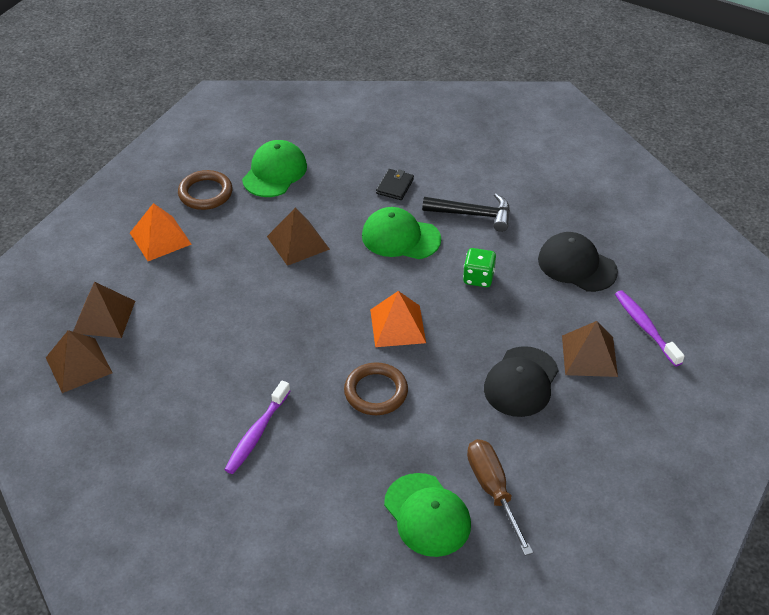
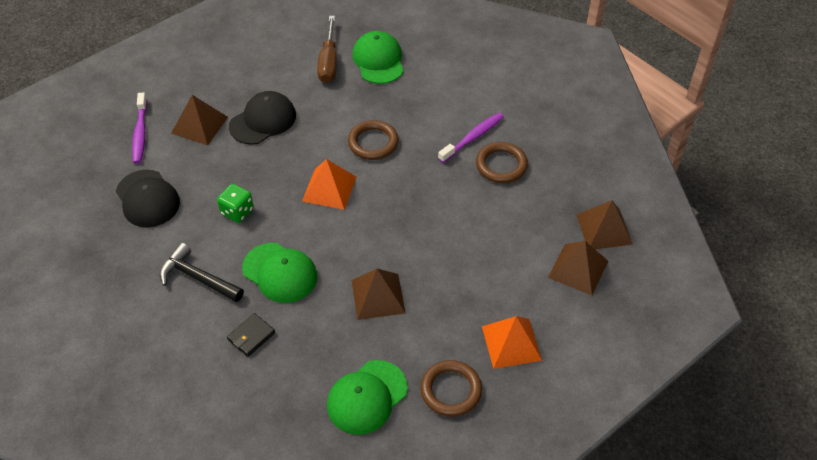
camera: 160 degrees left, 5 degrees up
(212, 407) = (501, 165): none -> brown ring

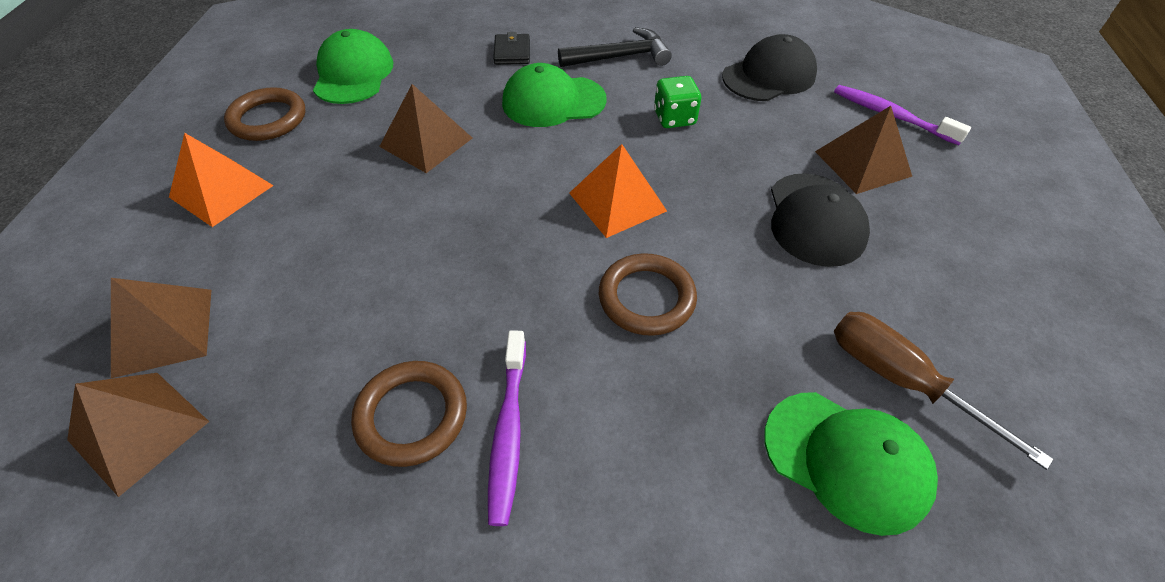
camera: 135 degrees right, 0 degrees up
(147, 199) = (769, 76): black cap -> black cap turned 135 degrees clockwise

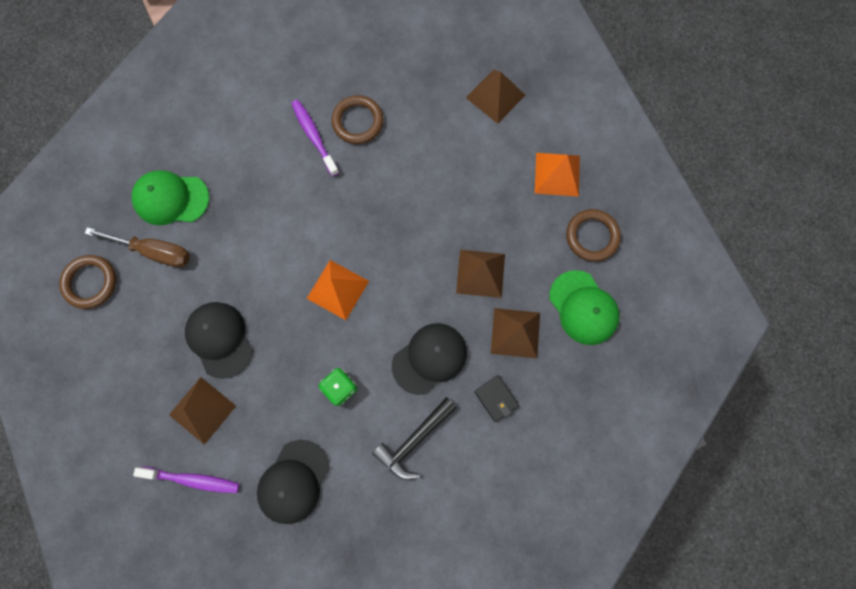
camera: 150 degrees right, 25 degrees up
(139, 430) = (458, 60): brown pyramid -> brown pyramid (515, 333)
(553, 101) = (429, 358): green cap -> black cap
(646, 298) = (289, 233): brown ring -> brown ring (90, 282)

